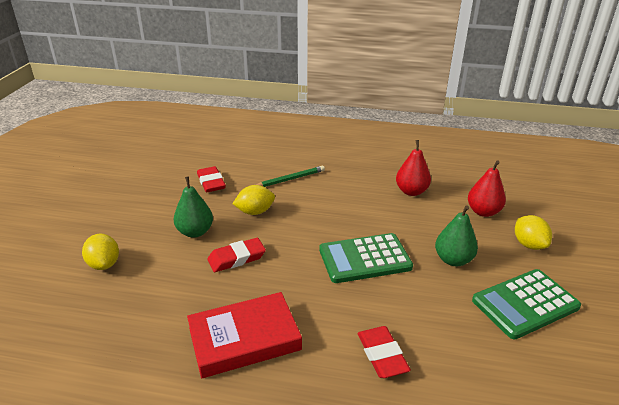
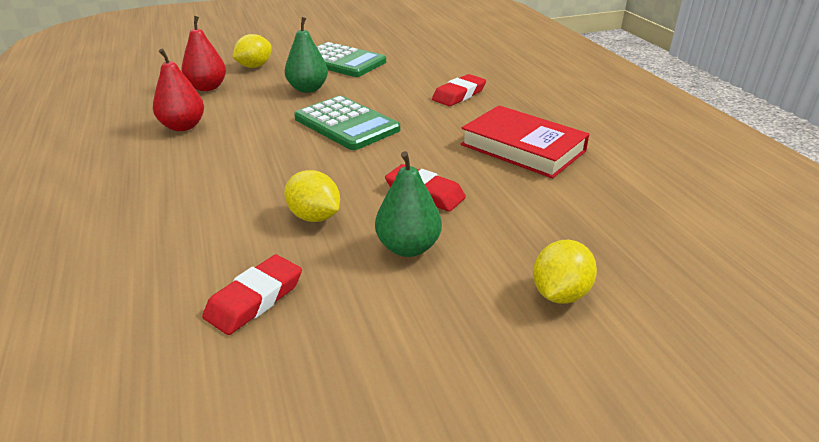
camera: 120 degrees left, 0 degrees up
(290, 179) = (196, 219): green pencil -> none

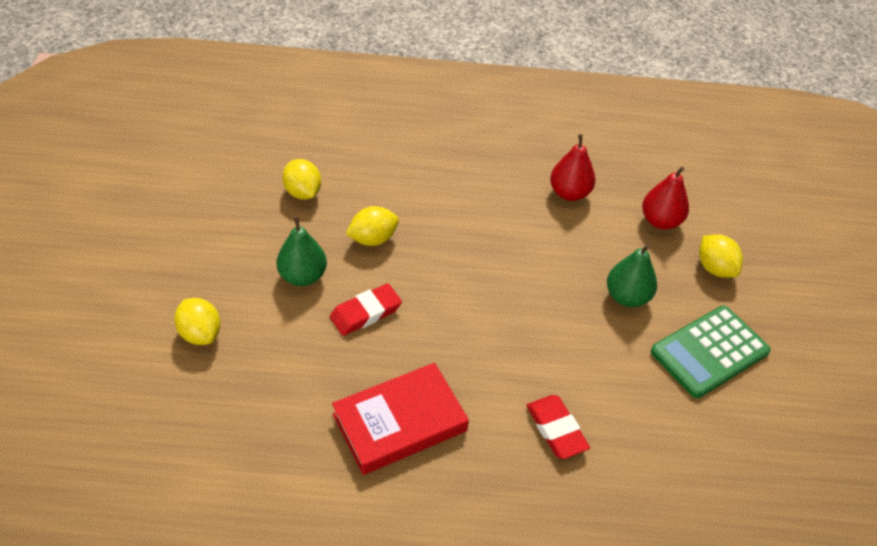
camera: 110 degrees right, 15 degrees up
(254, 299) = (303, 192): red eraser -> yellow lemon
(346, 124) = (522, 303): green calculator -> none

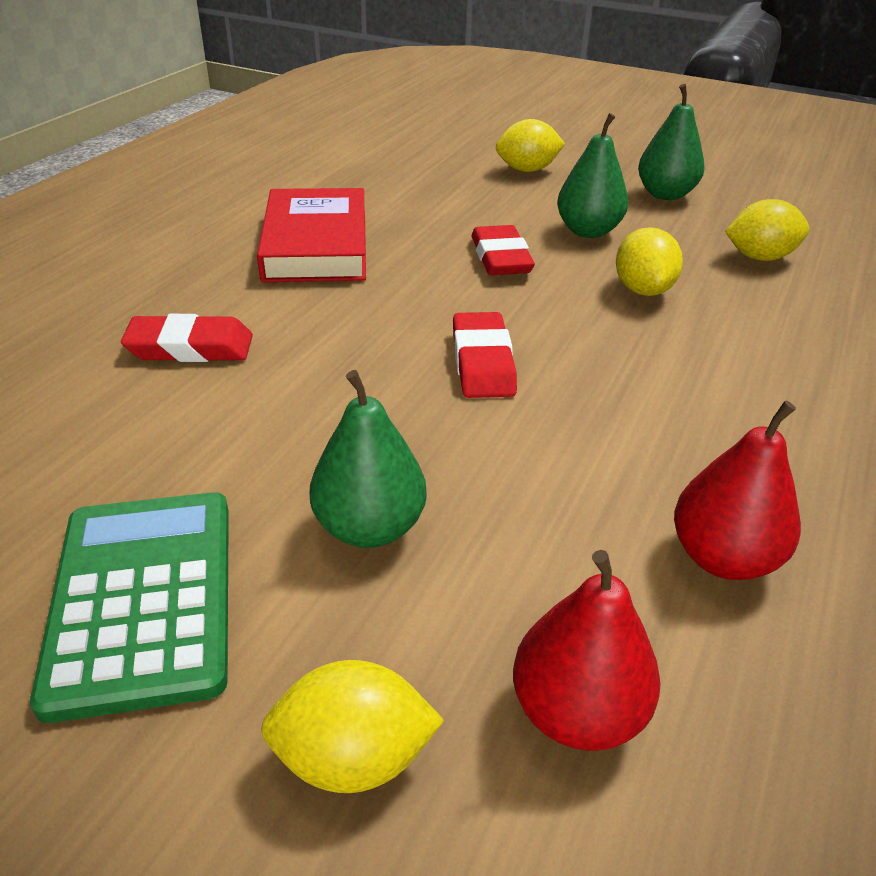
camera: 115 degrees right, 10 degrees down
(219, 244) = (665, 194): none -> green pear
(489, 291) = (482, 362): none -> red eraser

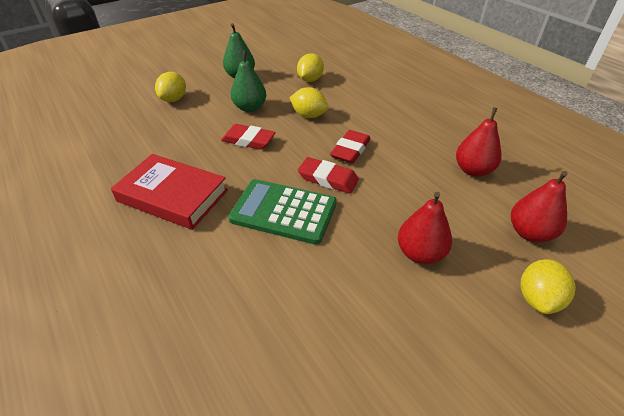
camera: 60 degrees left, 5 degrees up
(143, 598) = (434, 347): green calculator -> green calculator (283, 211)
(190, 347) = (236, 279): red eraser -> red eraser (350, 150)
(369, 527) = (420, 253): green pear -> red pear

